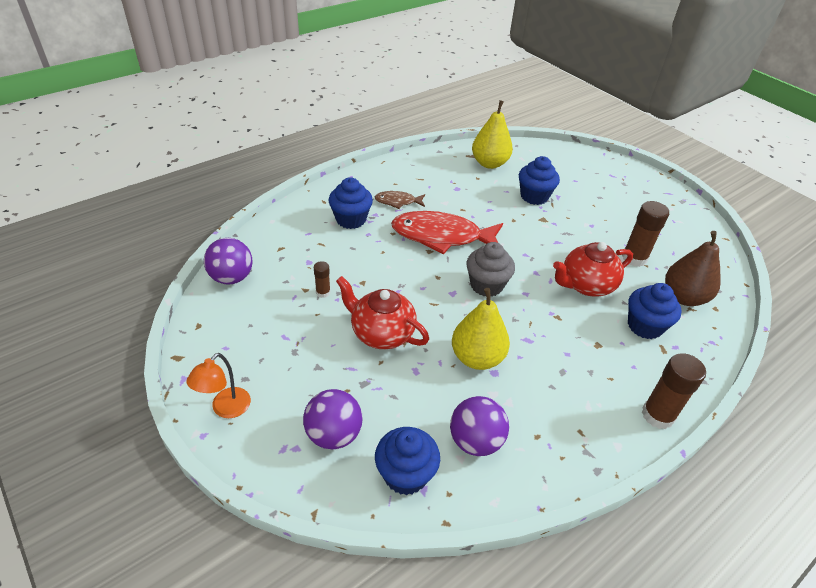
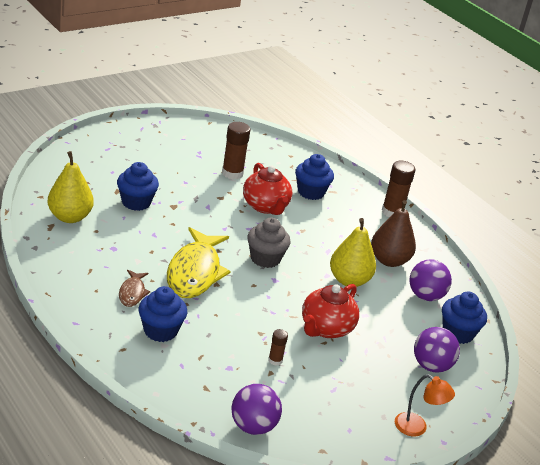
camera: 90 degrees left, 10 degrees down
(441, 236) = (195, 272): red fish -> yellow fish
(683, 297) = (279, 165): brown pear -> brown pear (389, 260)

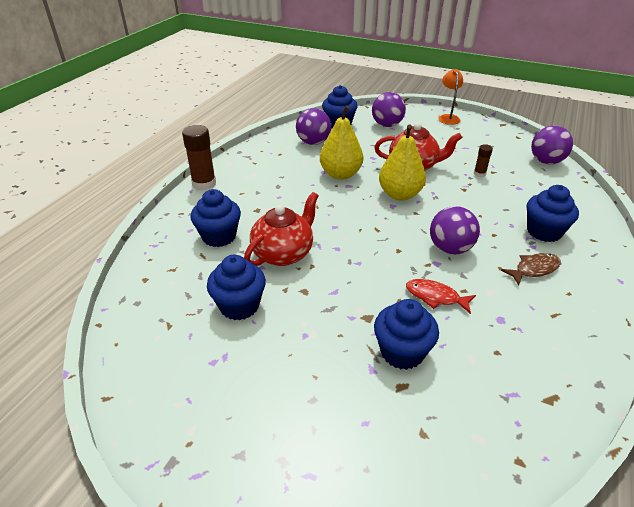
camera: 115 degrees left, 5 degrees up
(70, 217) = (511, 393): yellow pear -> yellow pear (400, 194)
(159, 237) = (435, 297): none -> red fish
(195, 272) = (450, 248): yellow fish -> purple ball
(232, 173) = (239, 306): brown glue stick -> blue cupcake
(265, 258) = (371, 220): grey cupcake -> none
(389, 260) = (287, 166): brown pear -> none

